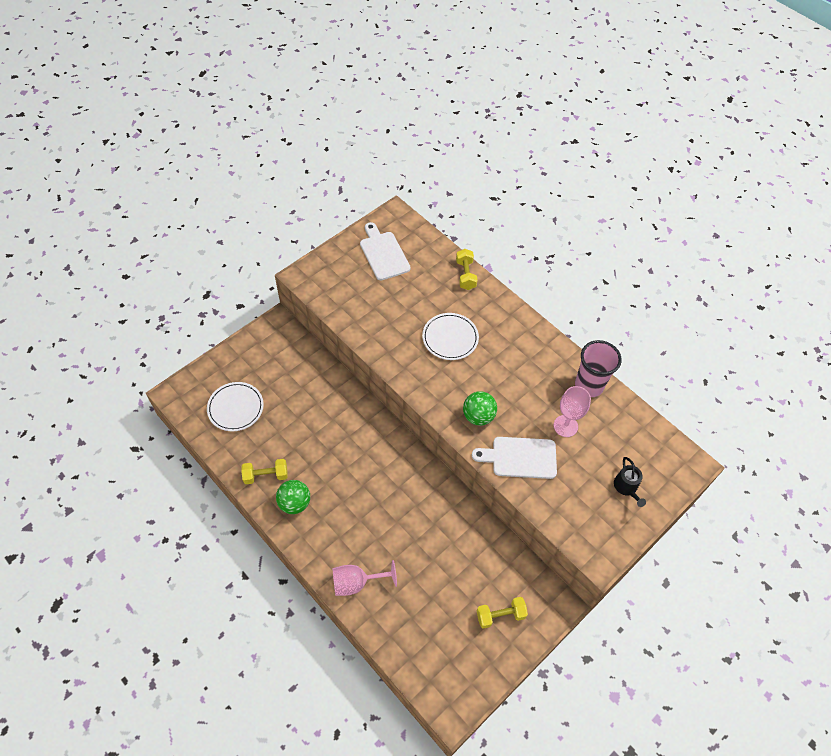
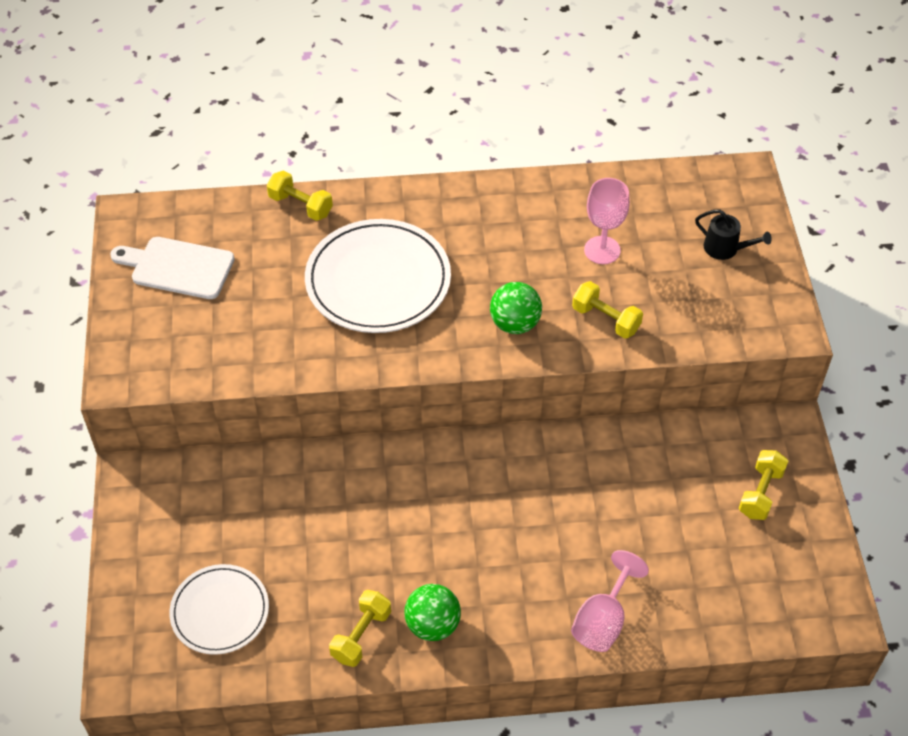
camera: 50 degrees left, 5 degrees down
(450, 338) = (378, 280): white plate -> white plate, size x1.62
(520, 457) = (606, 319): white cutting board -> yellow dumbbell
(589, 385) = (569, 194): pink cup -> none

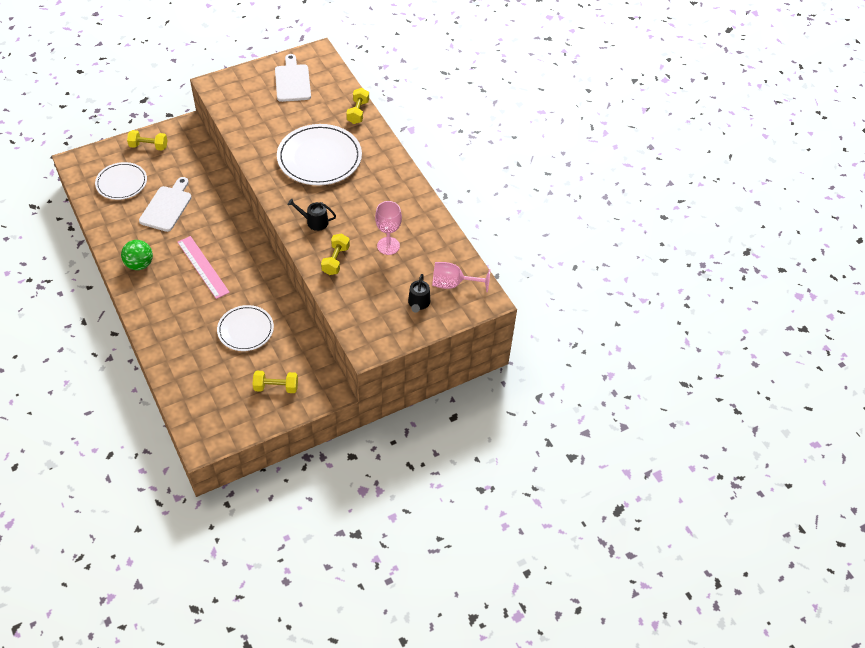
camera: 65 degrees right, 0 degrees up
(315, 552) = (167, 207): none -> white cutting board
(361, 635) = (124, 239): yellow dumbbell -> yellow dumbbell (148, 146)
(478, 531) = (203, 267): none -> pink ruler
(515, 324) = (314, 222): green ball -> black watering can
(603, 620) = (165, 334): pink goblet -> pink goblet (453, 284)
(635, 504) = (245, 330): none -> white plate

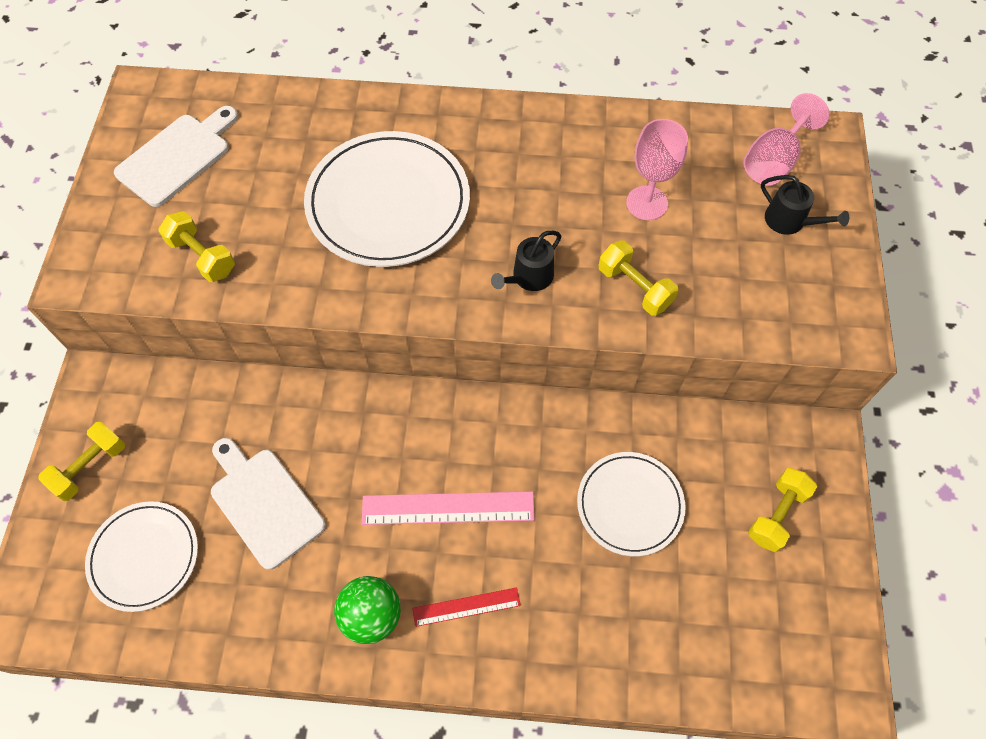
camera: 55 degrees left, 10 degrees up
(162, 293) = (466, 607): none -> red ruler
(292, 81) = (177, 157): white cutting board -> white cutting board turned 105 degrees clockwise
(358, 112) = (326, 105): yellow dumbbell -> yellow dumbbell (202, 256)

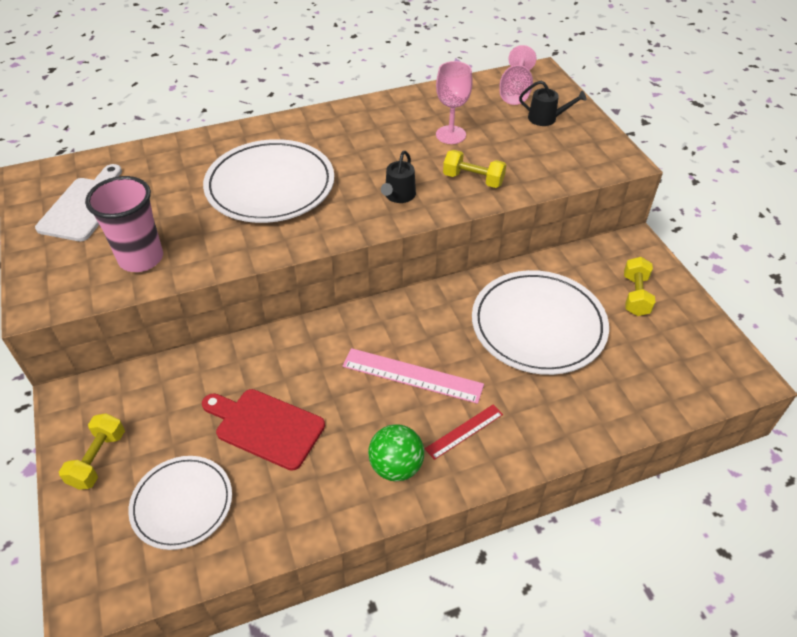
camera: 25 degrees left, 15 degrees down
(202, 256) = (141, 258): yellow dumbbell -> pink cup
(264, 503) = (266, 427): white cutting board -> red cutting board
(448, 508) = (412, 375): pink ruler -> pink ruler turned 45 degrees clockwise
(630, 505) = (538, 325): white plate -> white plate, size x1.62

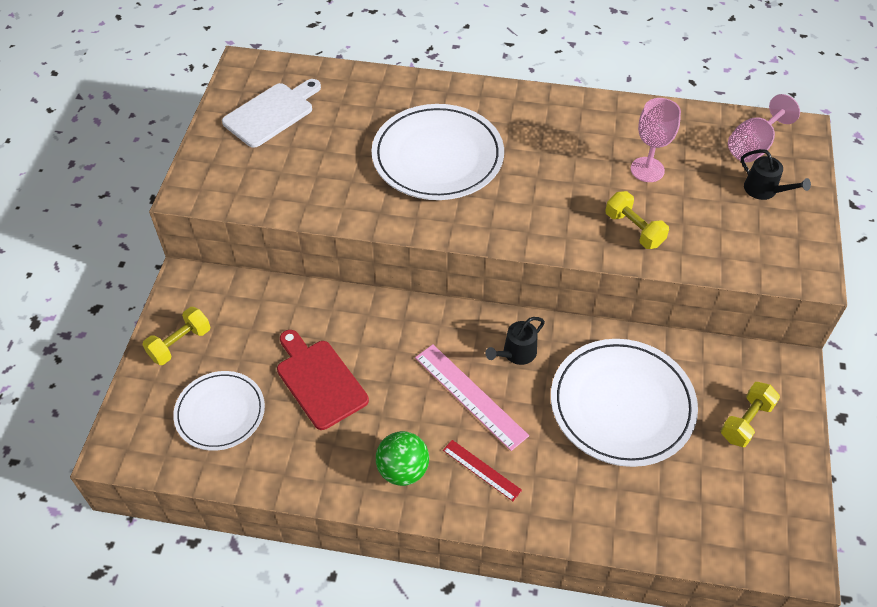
camera: 30 degrees right, 5 degrees up
(141, 258) = (288, 185): pink cup -> none
(398, 196) = (548, 216): black watering can -> black watering can (516, 353)
(464, 431) = (481, 470): red ruler -> red ruler turned 45 degrees clockwise

